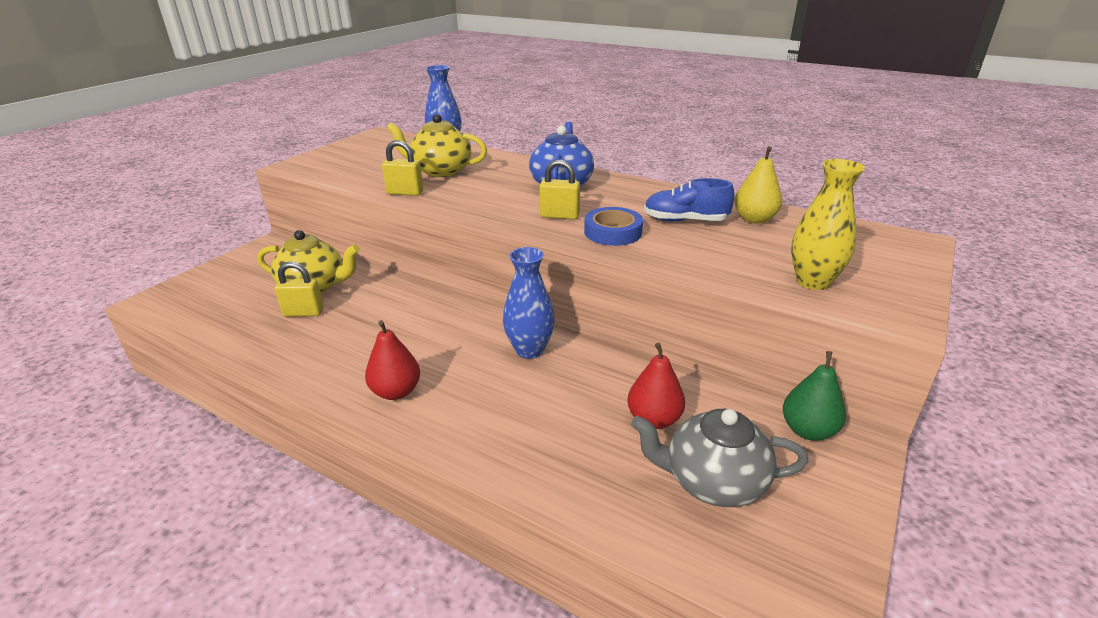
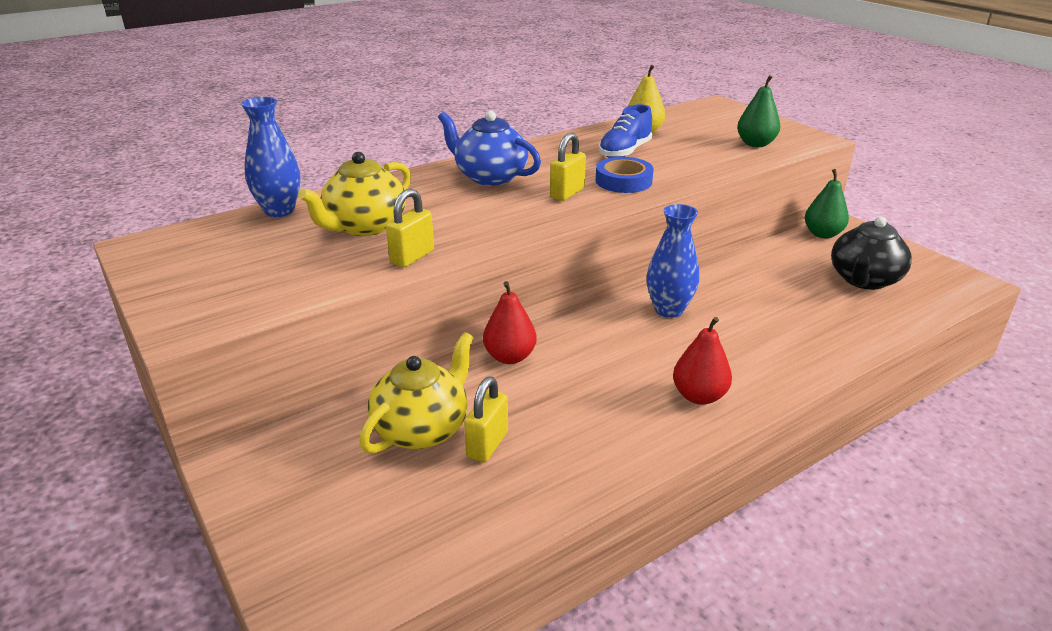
camera: 65 degrees left, 0 degrees up
(654, 419) = (791, 281): red pear -> red pear (509, 357)
(712, 481) = (864, 280): grey teapot -> black teapot
(813, 282) = (755, 144): yellow vase -> green pear

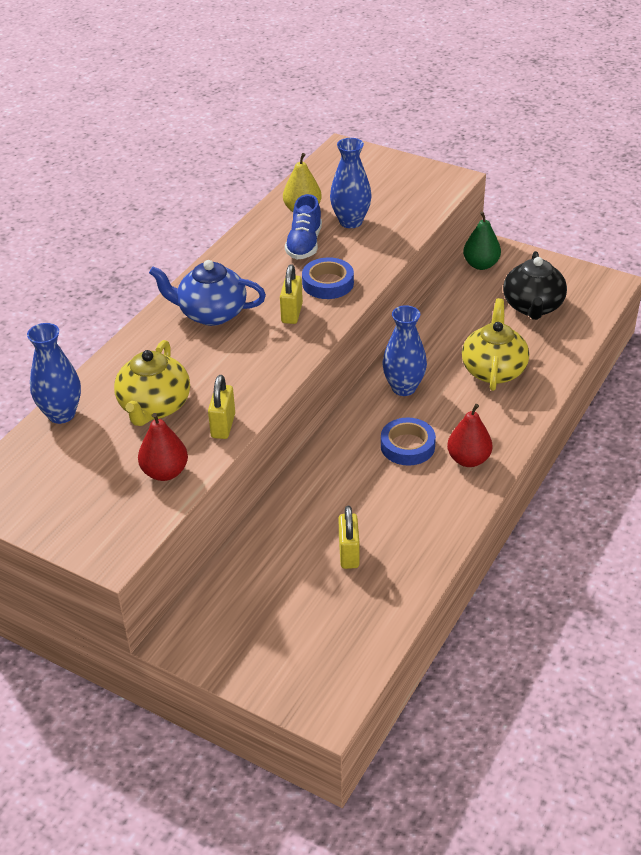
camera: 25 degrees left, 10 degrees up
(422, 429) = (293, 560): yellow teapot -> yellow teapot (493, 370)
(509, 357) = (312, 476): red pear -> red pear (165, 472)
(635, 361) = (407, 446): none -> blue tape
(684, 146) = (350, 222): none -> blue vase
(755, 144) = (407, 200): green pear -> none

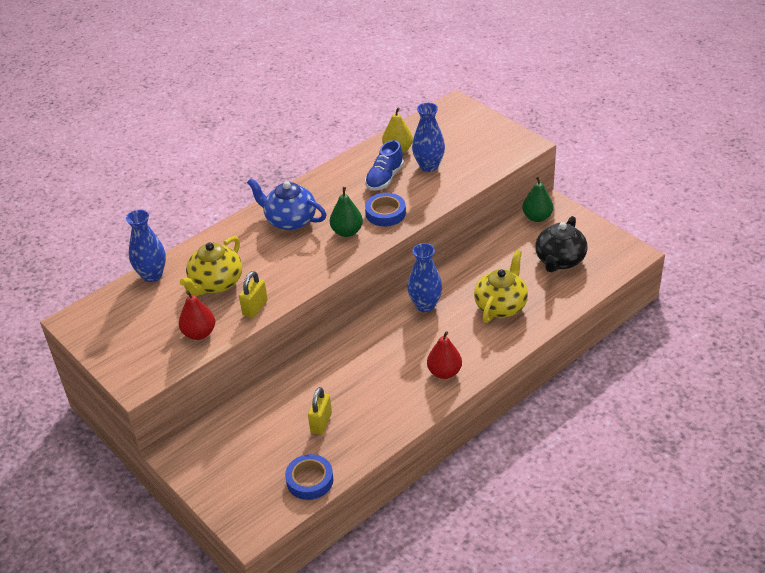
camera: 20 degrees right, 0 degrees up
(292, 313) = (347, 232): yellow padlock -> green pear
(407, 446) = (404, 351): blue tape -> blue tape (310, 480)

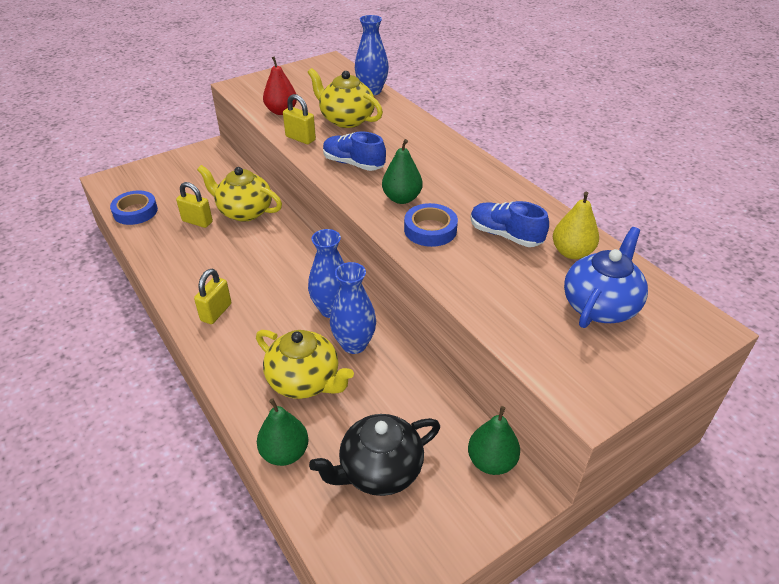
camera: 95 degrees right, 0 degrees up
(290, 220) = (433, 162): blue teapot -> blue teapot (600, 306)
(297, 266) = (353, 164): none -> blue shoe
(300, 391) = (244, 211): none -> yellow teapot
(429, 166) = (530, 278): blue vase -> blue vase (354, 344)
(444, 372) = (216, 312): red pear -> yellow padlock
(559, 261) = (379, 470): black teapot -> black teapot turned 60 degrees counterclockwise
(562, 303) = (285, 453): none -> green pear

